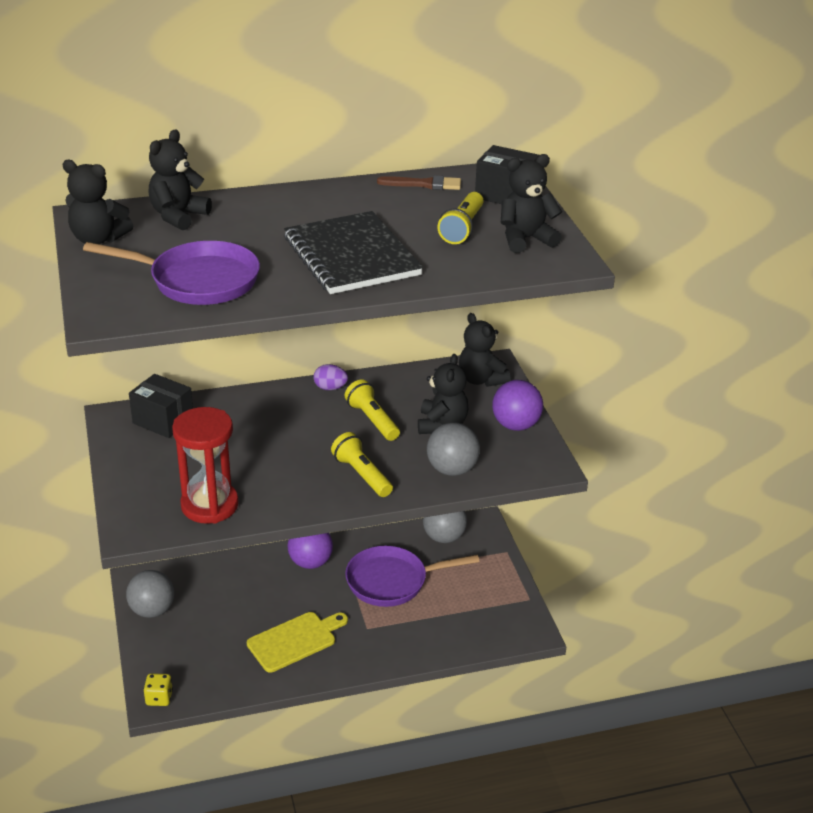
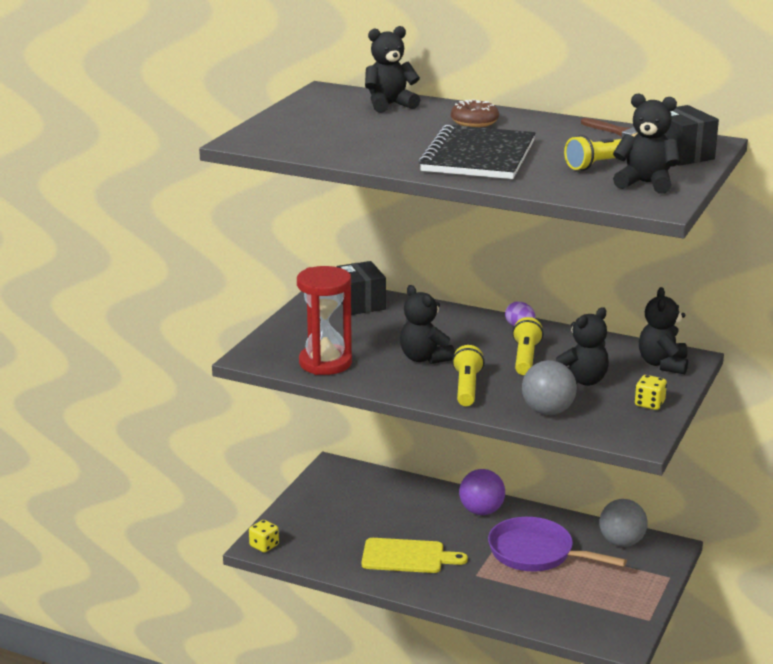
camera: 40 degrees right, 10 degrees down
(98, 239) = (312, 103): black teddy bear -> black teddy bear (424, 358)
(152, 610) = (321, 490): grey ball -> none
(198, 281) = (340, 140): purple pan -> none
(287, 212) = (474, 122): none -> brown donut
(516, 425) = (649, 404): purple ball -> yellow dice

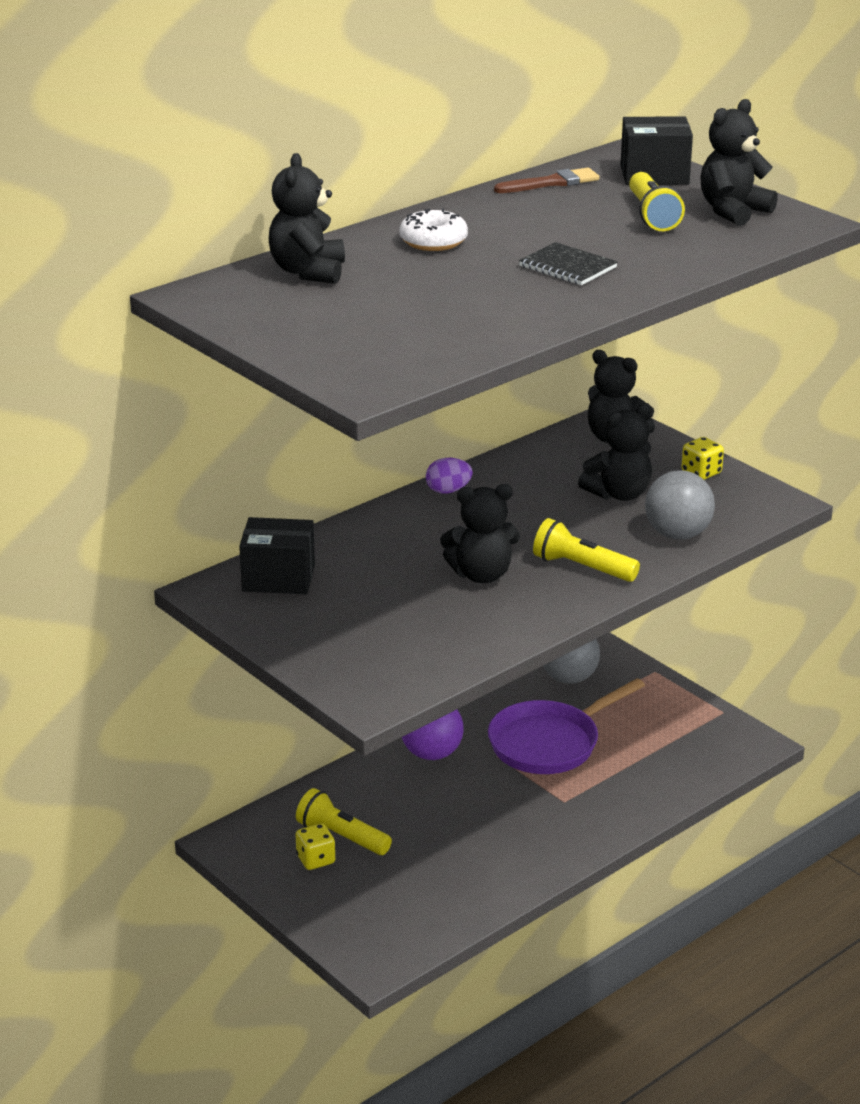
camera: 65 degrees left, 5 degrees up
(264, 546) = (377, 959): yellow dice -> yellow dice (315, 859)
(325, 363) = (436, 648): red hourglass -> none
(407, 556) = (490, 842): yellow cutting board -> none
(474, 122) = (433, 241): brown donut -> white donut
(478, 156) = (567, 267): black notebook -> black notebook, size x0.48
(525, 358) = (534, 510): yellow flashlight -> yellow flashlight (341, 836)
(581, 381) = (619, 494): black teddy bear -> black teddy bear turned 75 degrees clockwise

